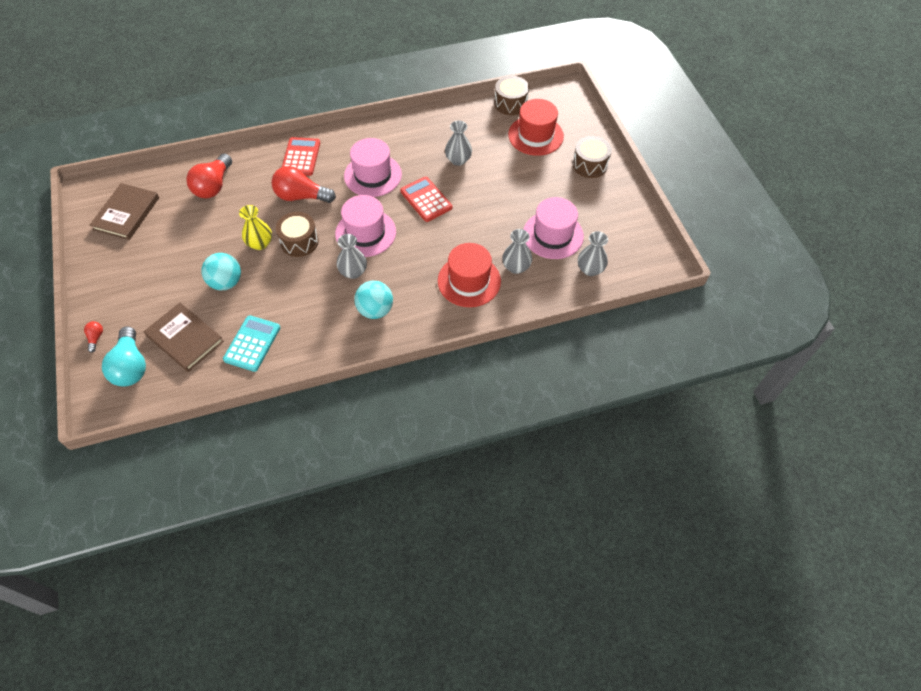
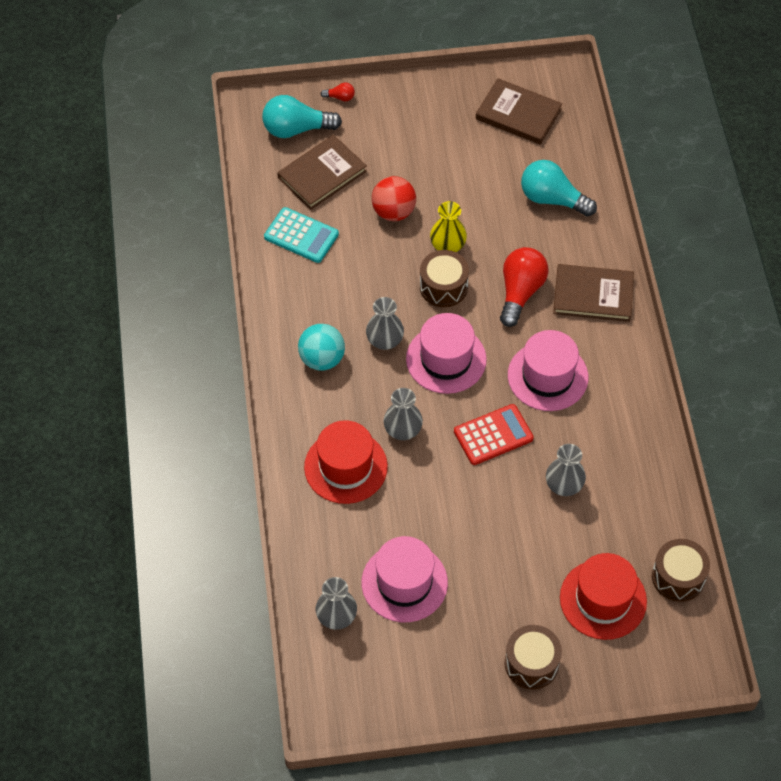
camera: 100 degrees right, 0 degrees up
(213, 186) = (552, 199): red light bulb -> turquoise light bulb
(226, 282) = (393, 212): turquoise ball -> red ball
(301, 157) = (593, 295): red calculator -> brown book
(516, 267) = (358, 526): grey vase -> grey vase (402, 430)

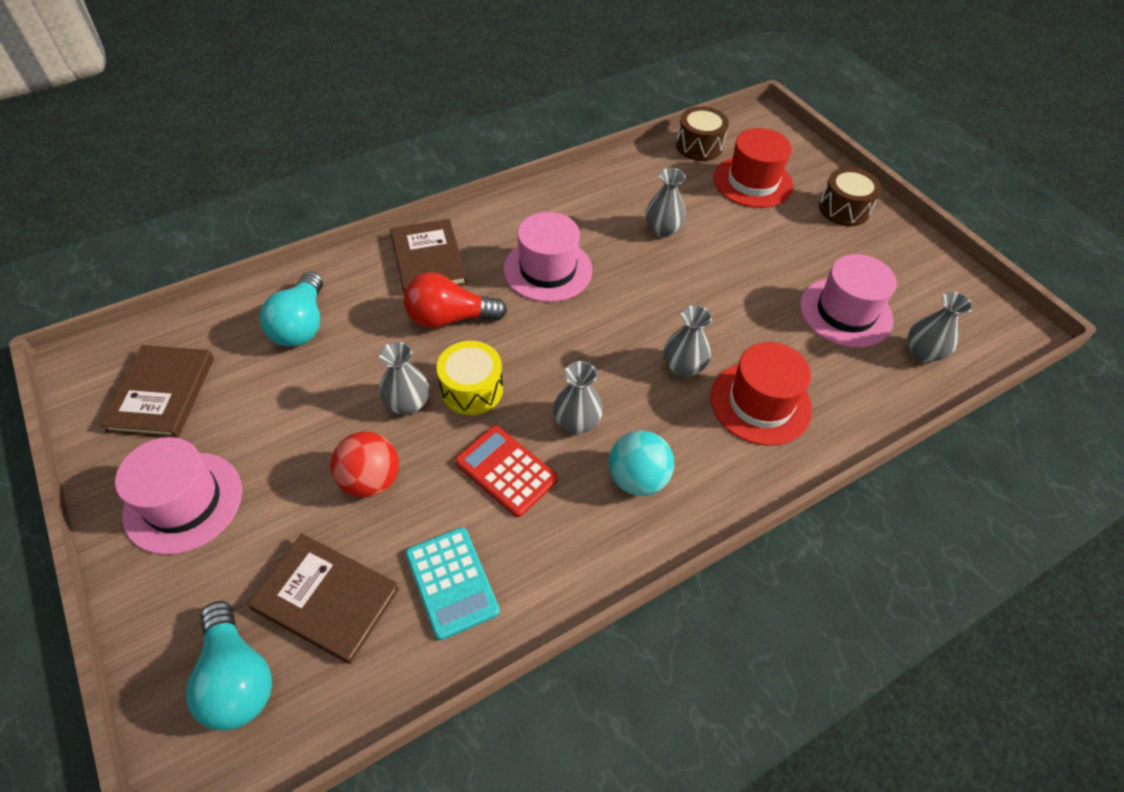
camera: 115 degrees left, 5 degrees down
(301, 235) = (452, 582): turquoise calculator -> turquoise calculator turned 150 degrees clockwise
(340, 97) = (154, 635): red light bulb -> none
(443, 287) = (472, 389): brown drum -> yellow drum
(446, 359) = (571, 357): pink hat -> pink hat (183, 502)
(447, 246) = (408, 404): yellow vase -> grey vase
(493, 435) = (641, 292): red calculator -> red calculator (506, 471)

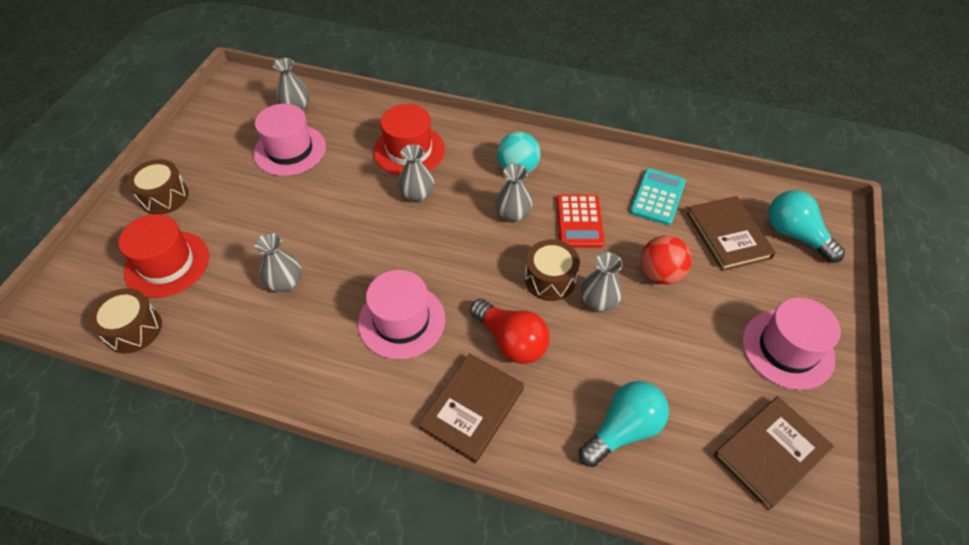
camera: 130 degrees left, 0 degrees up
(237, 678) = (795, 235): turquoise light bulb -> turquoise light bulb turned 60 degrees counterclockwise
(472, 389) = (550, 279): yellow drum -> brown drum

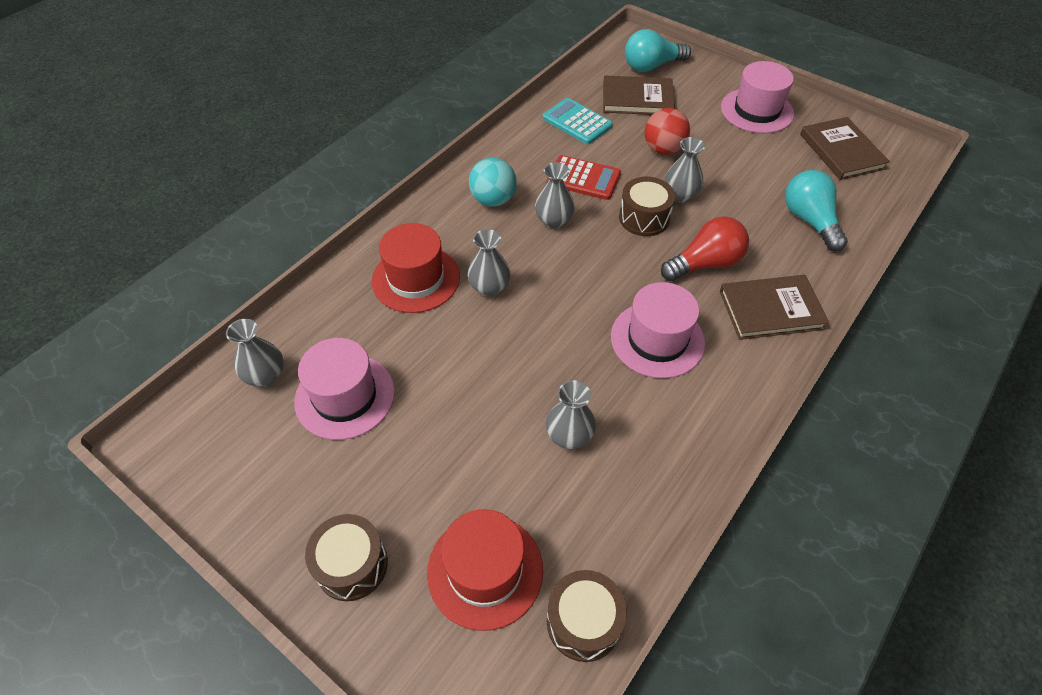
camera: 70 degrees left, 0 degrees up
(472, 408) = (771, 309): brown book -> brown book turned 60 degrees counterclockwise

